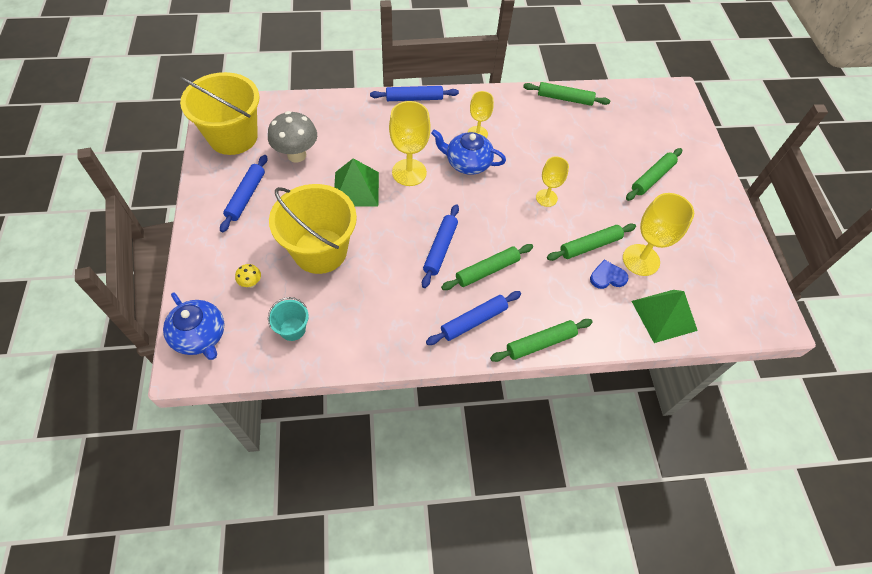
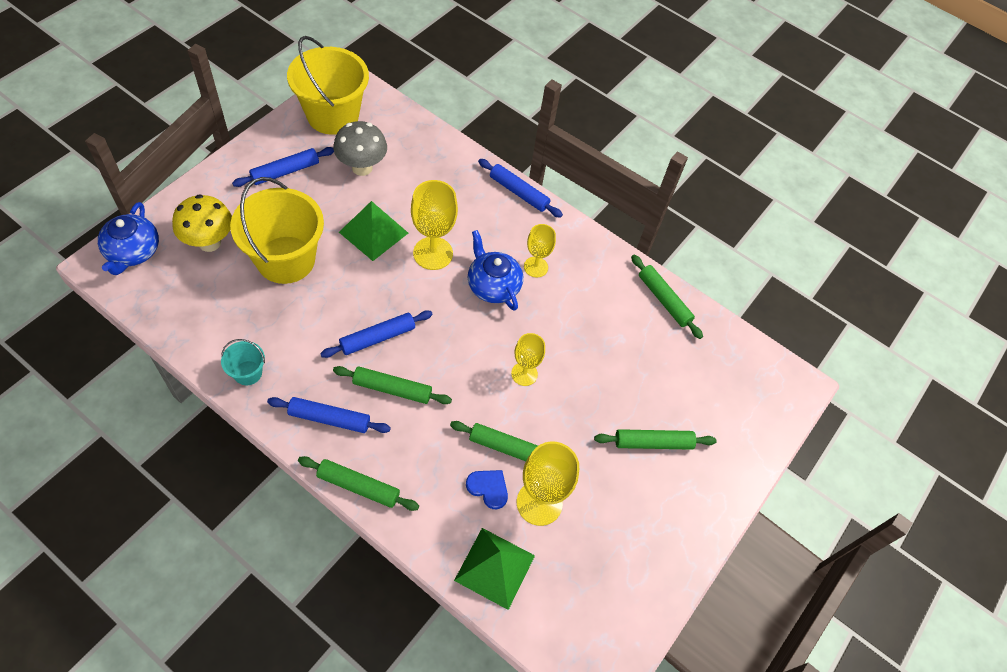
camera: 40 degrees right, 0 degrees up
(251, 283) = (209, 242): yellow mushroom -> yellow mushroom, size x2.19
(292, 329) = (195, 302): turquoise bucket -> turquoise bucket (248, 373)

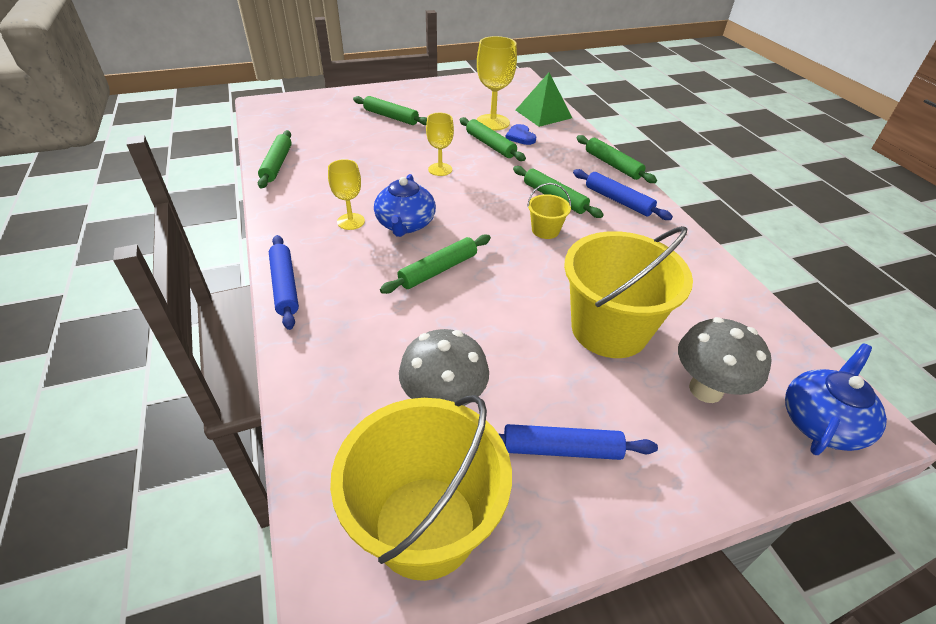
camera: 140 degrees left, 15 degrees down
(209, 242) = (705, 389): yellow mushroom -> grey mushroom
(248, 373) = (683, 251): turquoise bucket -> none
(373, 232) = (487, 315): green pyramid -> none
(377, 337) = (545, 230): blue rolling pin -> yellow bucket
(433, 253) = (438, 270): yellow goblet -> green rolling pin

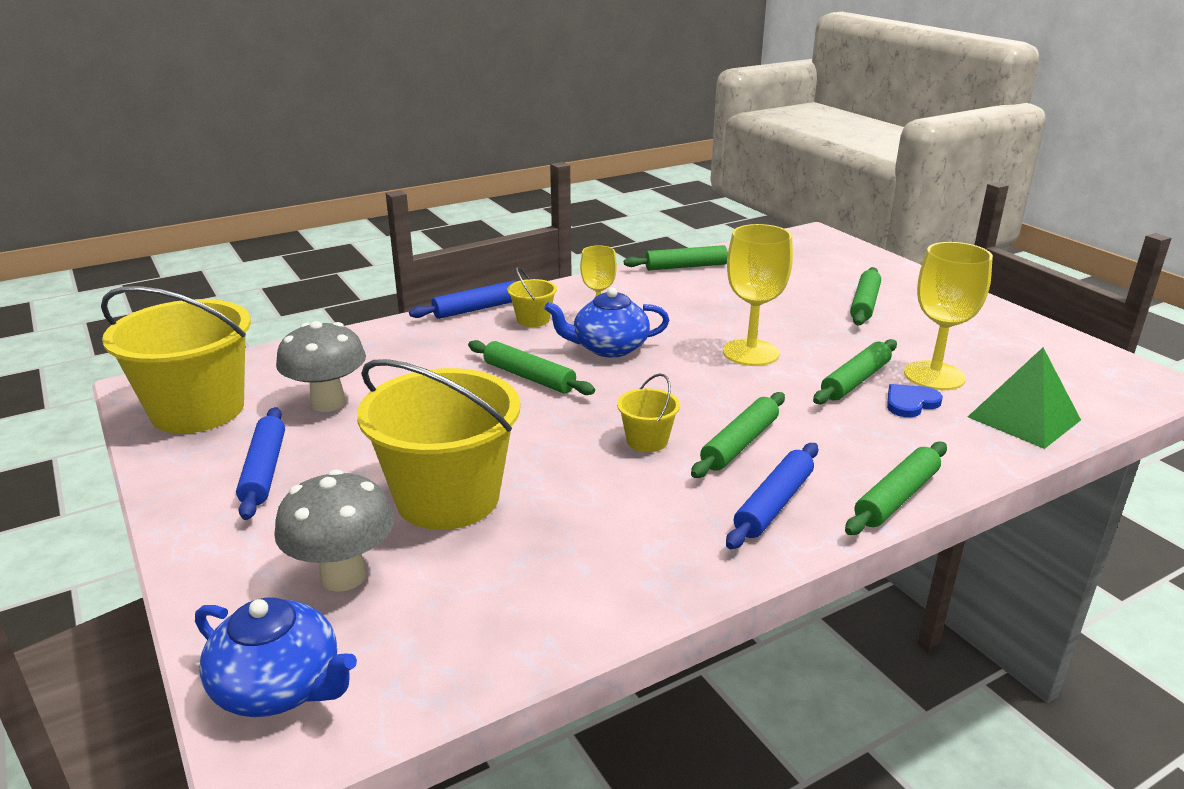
camera: 80 degrees right, 15 degrees down
(331, 255) = (533, 320): none -> yellow bucket
(440, 169) = (750, 353): yellow goblet -> yellow goblet, size x1.61

